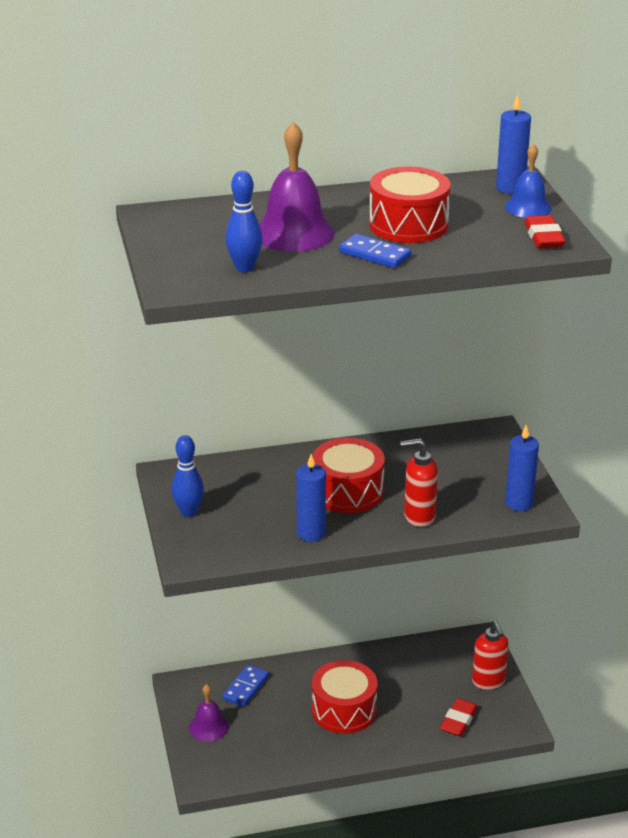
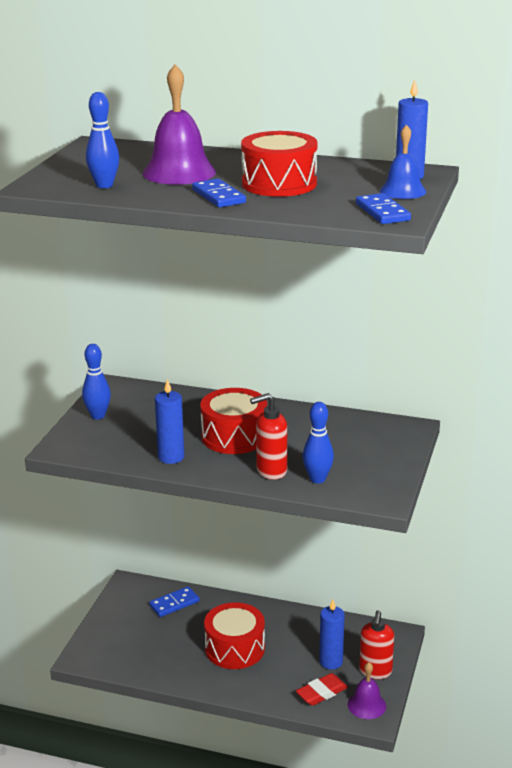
camera: 30 degrees right, 5 degrees down
(209, 727) = (121, 622): purple bell -> purple bell (366, 705)
(418, 516) = (271, 471): red soap dispenser -> red soap dispenser turned 45 degrees counterclockwise
(468, 510) = (317, 479): none -> blue bowling pin
(519, 503) = (368, 487): blue candle -> blue candle (331, 662)
(544, 237) = (382, 212): red eraser -> blue domino

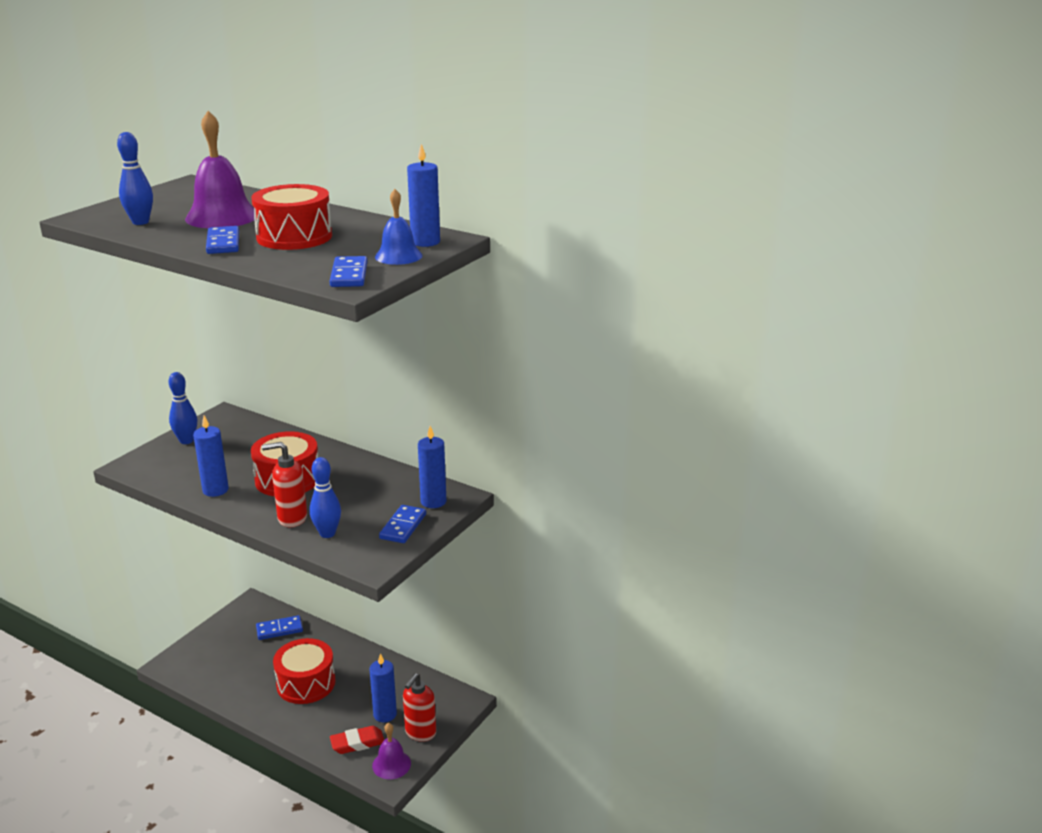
camera: 15 degrees right, 0 degrees up
(383, 461) = (403, 526): none -> blue domino
(392, 435) = (433, 501): none -> blue candle

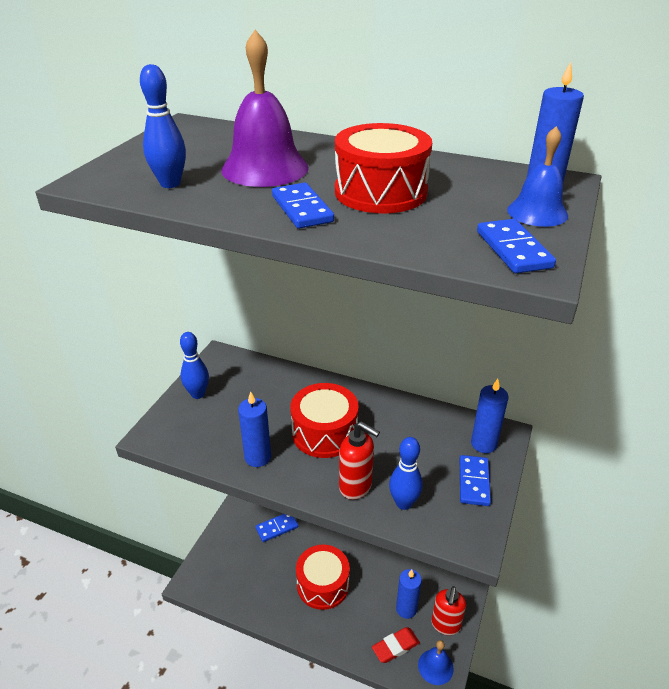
camera: 10 degrees left, 10 degrees up
(292, 518) = (356, 487): red soap dispenser -> red soap dispenser turned 135 degrees counterclockwise
(391, 764) = (435, 666): purple bell -> blue bell

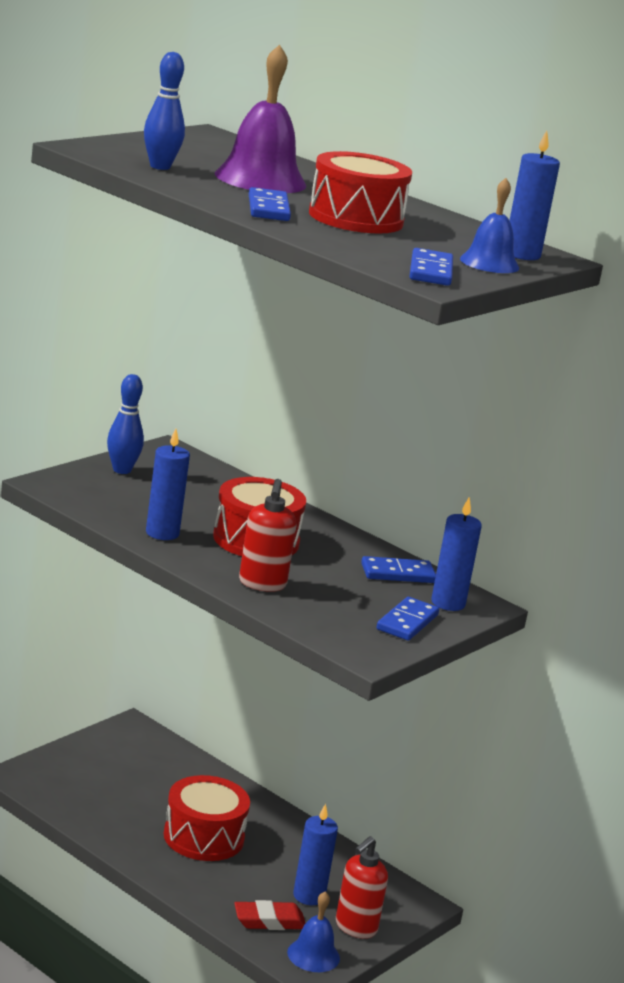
camera: 15 degrees right, 15 degrees down
(277, 528) = (171, 766): blue domino -> blue domino (398, 573)
(356, 487) = (262, 584): red soap dispenser -> red soap dispenser turned 45 degrees clockwise
(403, 503) = (308, 610): blue bowling pin -> none

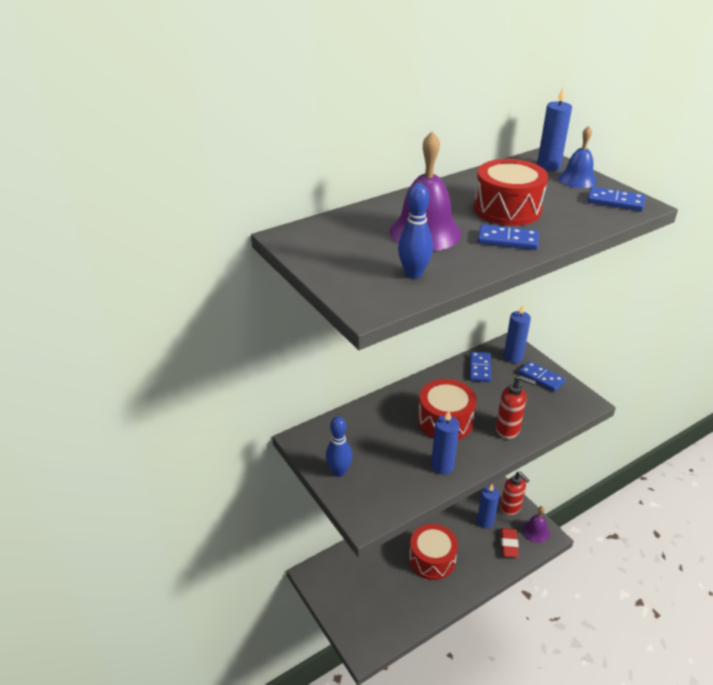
camera: 70 degrees left, 15 degrees up
(313, 955) = (535, 531): blue bell -> purple bell

